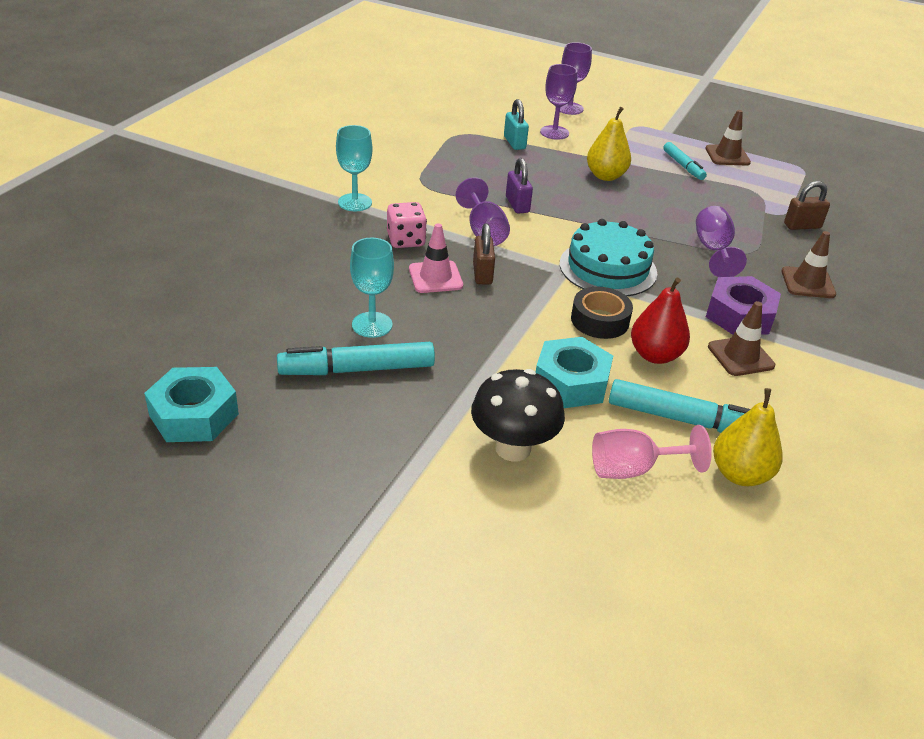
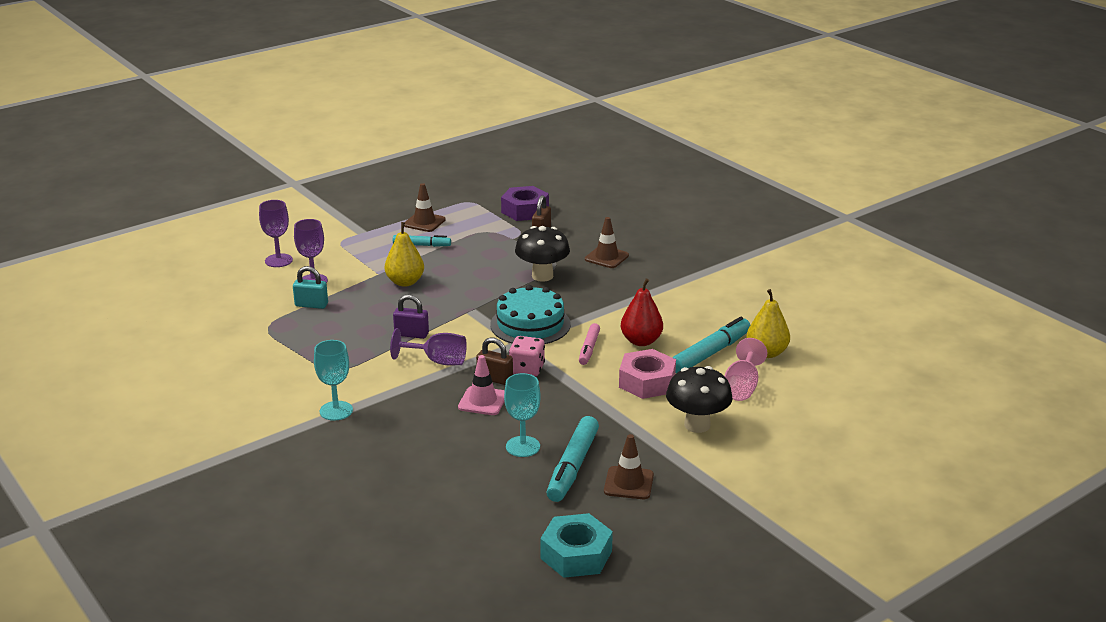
camera: 60 degrees left, 10 degrees down
(406, 240) = (419, 401): pink dice -> pink dice (527, 369)
(571, 382) = (647, 382): turquoise nut -> pink nut
(600, 320) = (589, 349): black tape -> pink marker
(713, 250) = (542, 276): purple goblet -> black mushroom
(739, 315) = (622, 295): purple nut -> purple nut (525, 210)
(740, 356) = (663, 311): brown traffic cone -> brown traffic cone (628, 483)

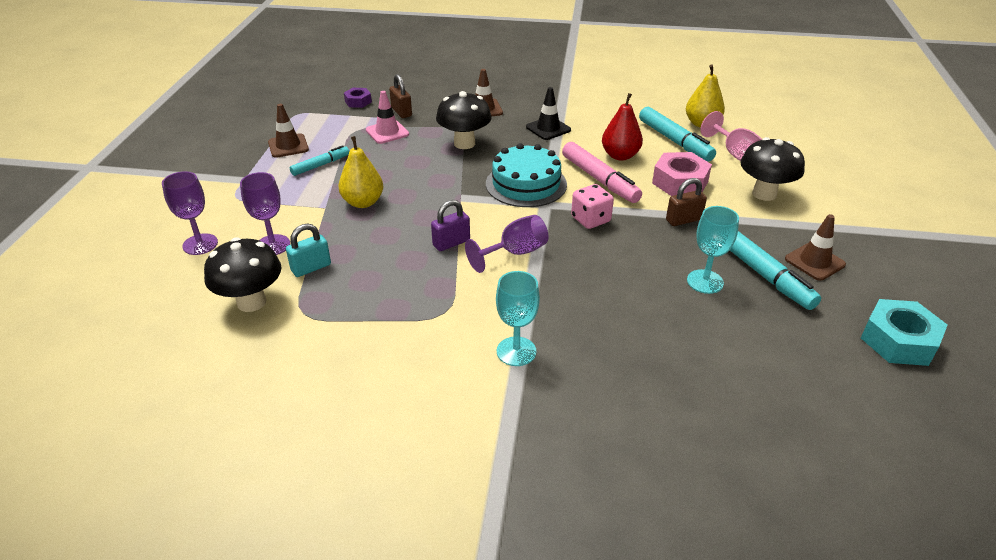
camera: 45 degrees left, 10 degrees up
(253, 306) = (251, 302): none -> black mushroom
(482, 401) = (609, 264): pink traffic cone -> pink traffic cone (387, 132)
(495, 379) = (583, 241): brown padlock -> brown padlock (683, 220)
(525, 210) = (358, 102): purple nut -> purple nut, size x0.57
(589, 349) = (599, 180): pink marker -> pink marker, size x1.66
(626, 295) = (548, 128): none -> black traffic cone
(710, 353) = (674, 141): turquoise marker -> turquoise marker turned 150 degrees clockwise

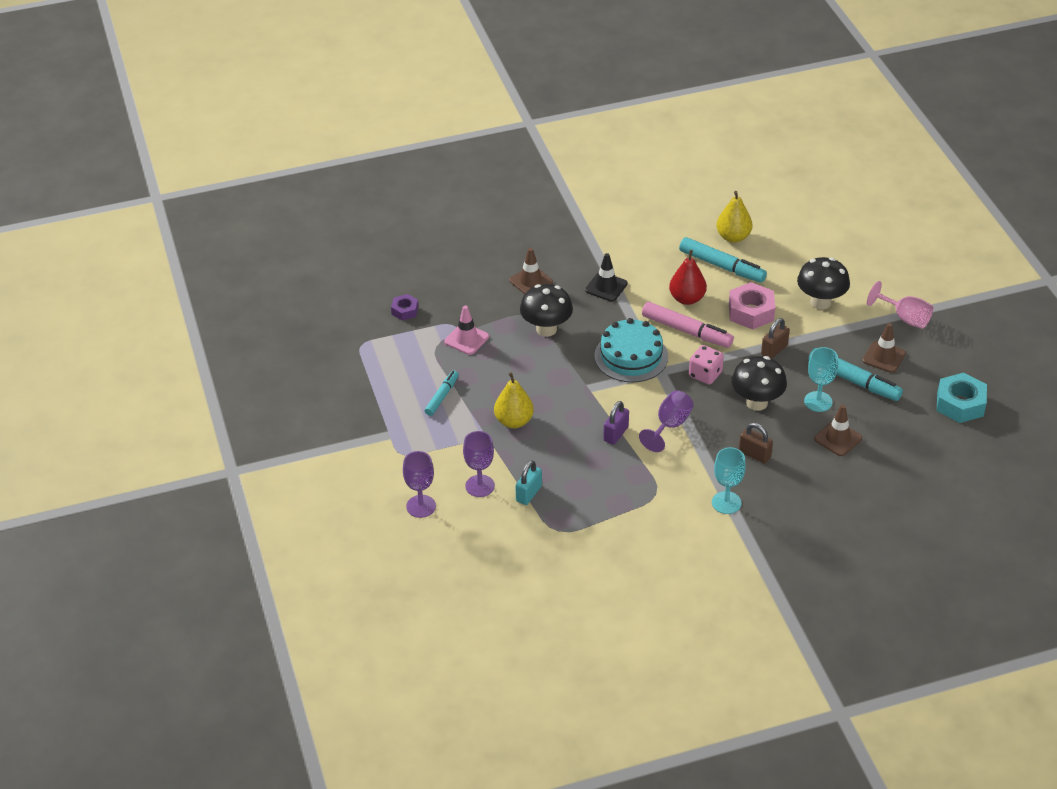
camera: 25 degrees left, 5 degrees up
(251, 302) = (512, 536): black mushroom -> black mushroom (756, 403)
(288, 146) = (391, 385): brown traffic cone -> brown traffic cone (838, 438)
(401, 112) = (458, 310): brown padlock -> brown padlock (754, 454)
(735, 153) = (777, 265): pink goblet -> pink goblet (905, 318)

